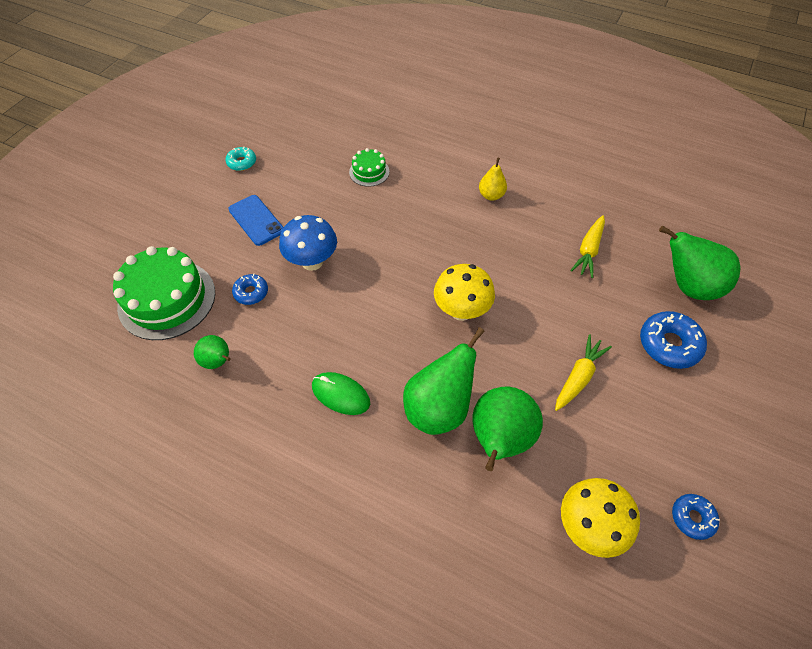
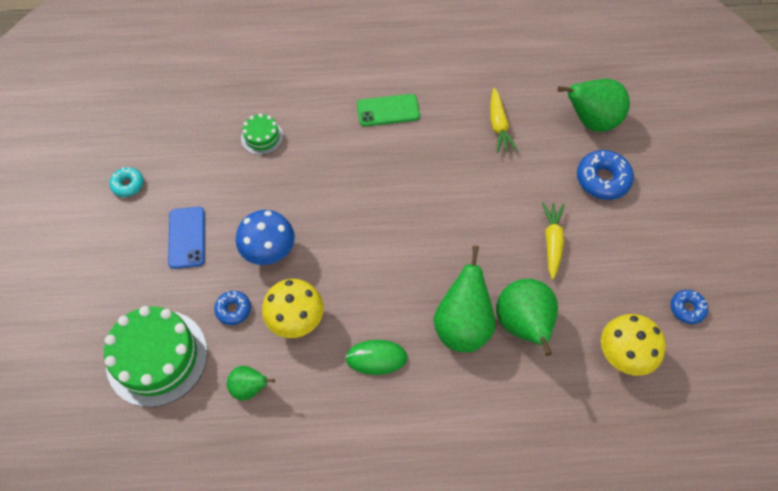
camera: 30 degrees left, 5 degrees up
(256, 220) = (187, 237): blue phone -> blue phone turned 60 degrees clockwise
(461, 311) = (428, 232): yellow mushroom -> yellow mushroom (296, 320)
(491, 195) = (388, 110): yellow pear -> green phone

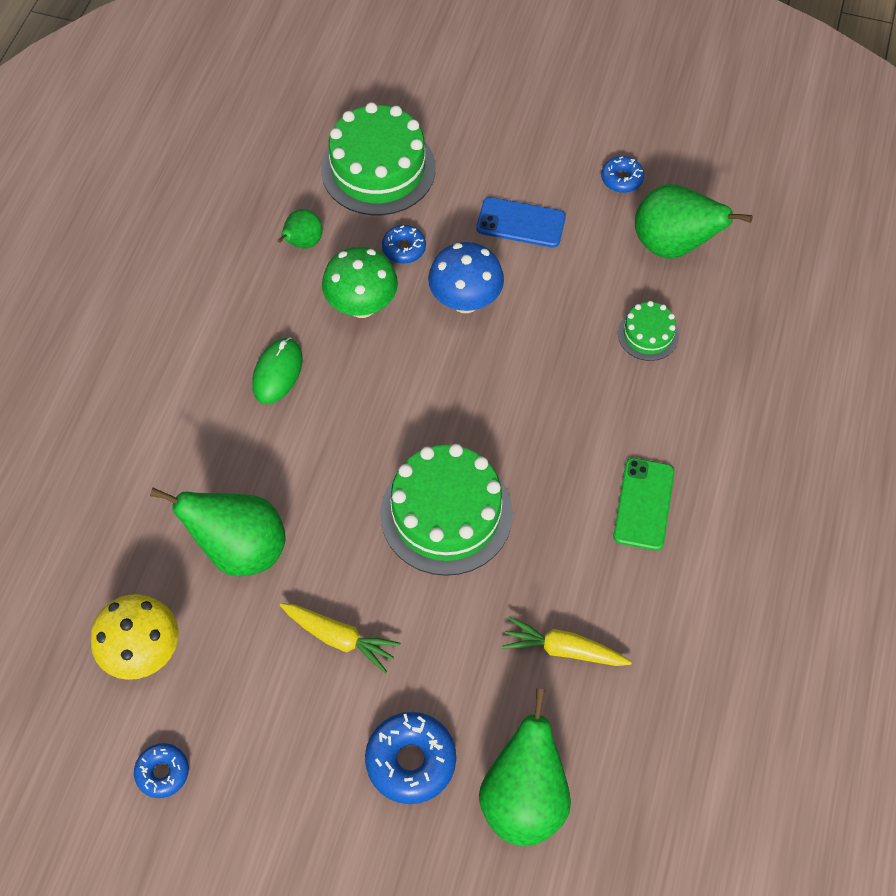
camera: 110 degrees right, 0 degrees up
(128, 185) = (621, 179): turquoise donut -> blue donut
(296, 320) = (362, 305): yellow mushroom -> green mushroom
(441, 211) = (446, 513): none -> green cake
(462, 325) = (273, 478): green pear -> green pear (673, 245)

